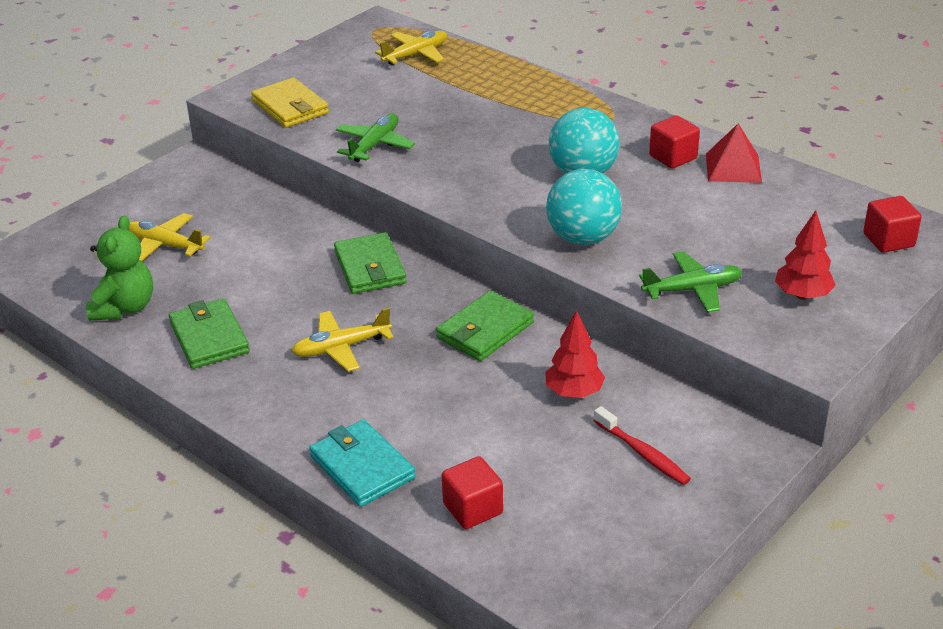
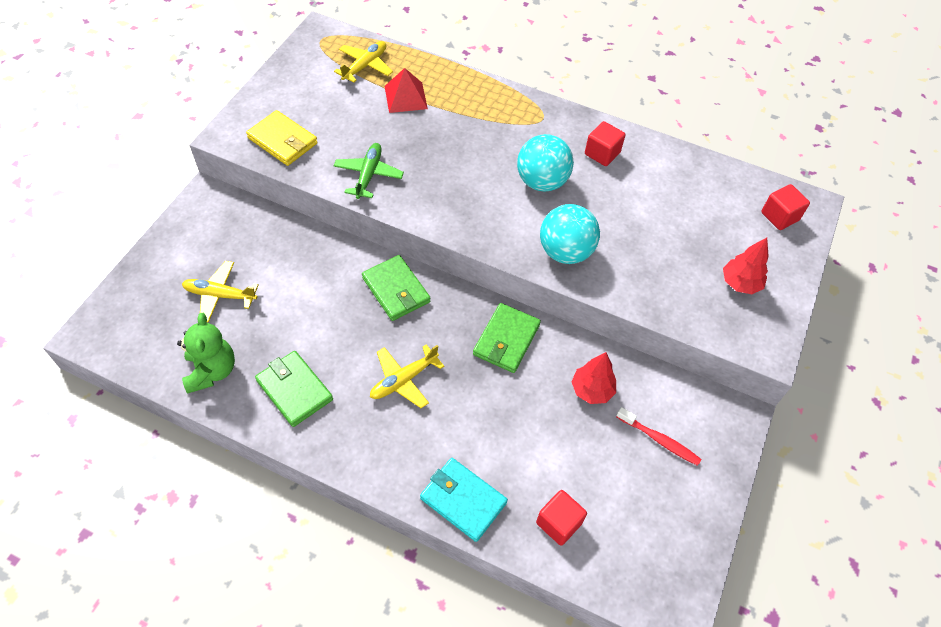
camera: 20 degrees left, 20 degrees up
(693, 289) = (663, 292): green plane -> none
(733, 168) = (649, 158): red pyramid -> red pyramid (406, 97)

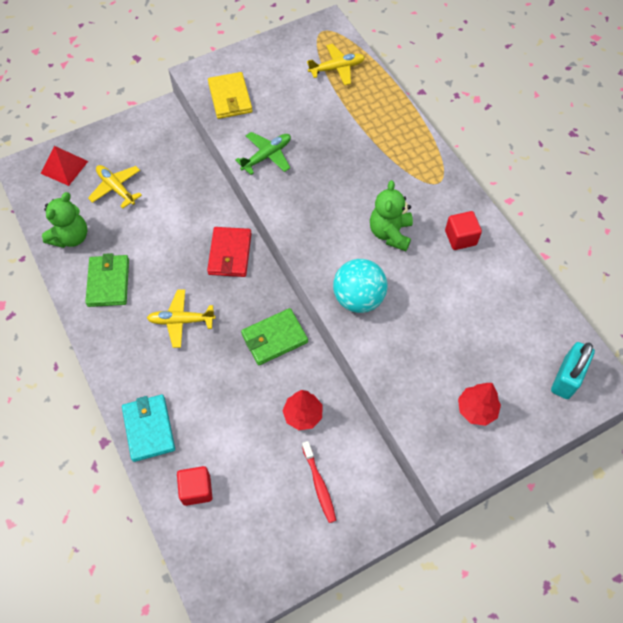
camera: 40 degrees right, 5 degrees up
(396, 290) = (230, 254): green wallet -> red wallet
(406, 97) = (346, 109): red pyramid -> red pyramid (64, 167)
(542, 182) = (390, 233): turquoise ball -> green teddy bear
(779, 216) = (566, 378): red cube -> turquoise padlock

